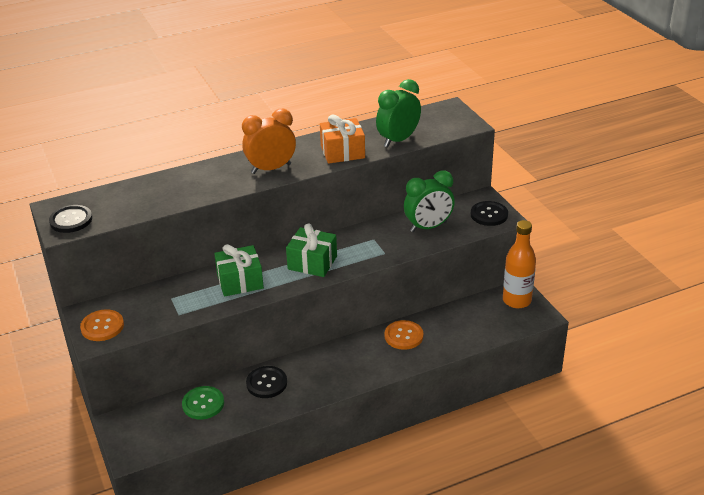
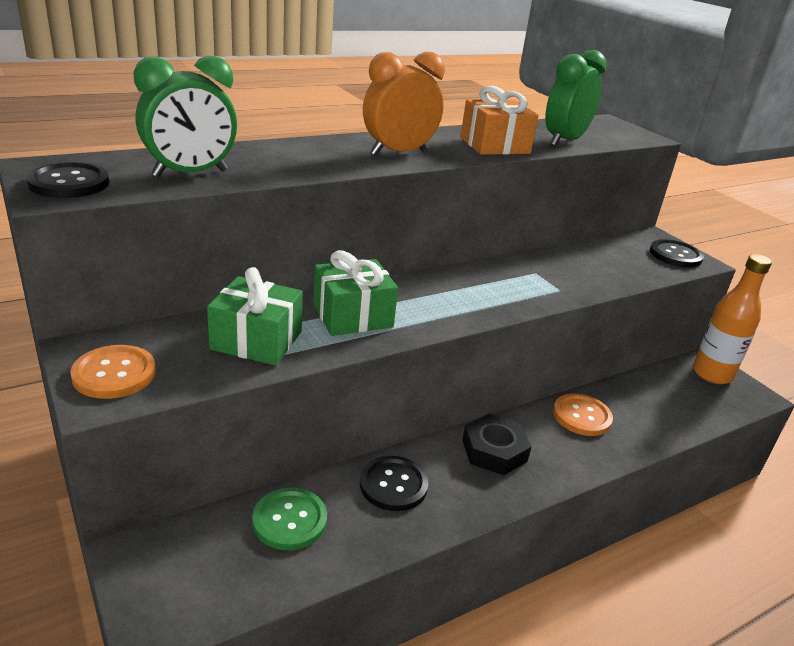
camera: 10 degrees left, 5 degrees down
(312, 263) = (459, 297): green gift -> green gift (256, 340)
(335, 361) = (494, 451): none -> black nut
(428, 227) = (604, 264): green clock -> green clock (190, 174)

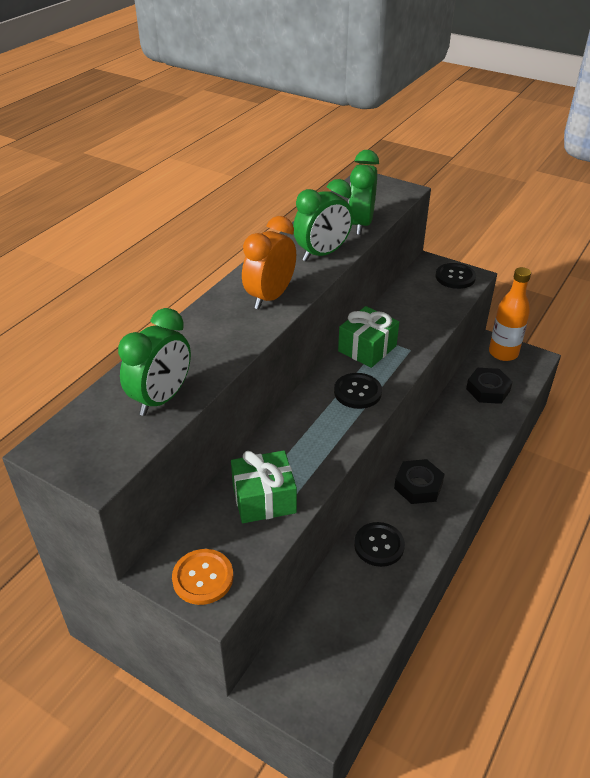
camera: 25 degrees left, 10 degrees up
(69, 183) = (94, 455): black button -> black button (357, 392)
(289, 520) = (339, 606): green button -> none
(352, 316) = (304, 443): green gift -> green gift (367, 348)
(494, 145) = (322, 254): orange gift -> green clock
(582, 416) = (450, 430): orange button -> none
(663, 399) = (488, 390): none -> black nut

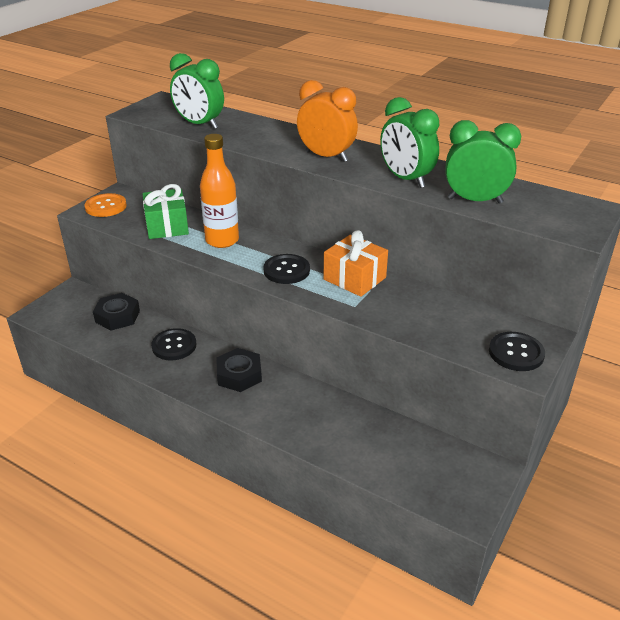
camera: 90 degrees right, 5 degrees down
(367, 348) = (354, 278): green gift -> orange gift
(488, 390) = (391, 448): black nut -> black nut (117, 316)
(503, 353) = (472, 476): orange bottle -> orange bottle (222, 240)

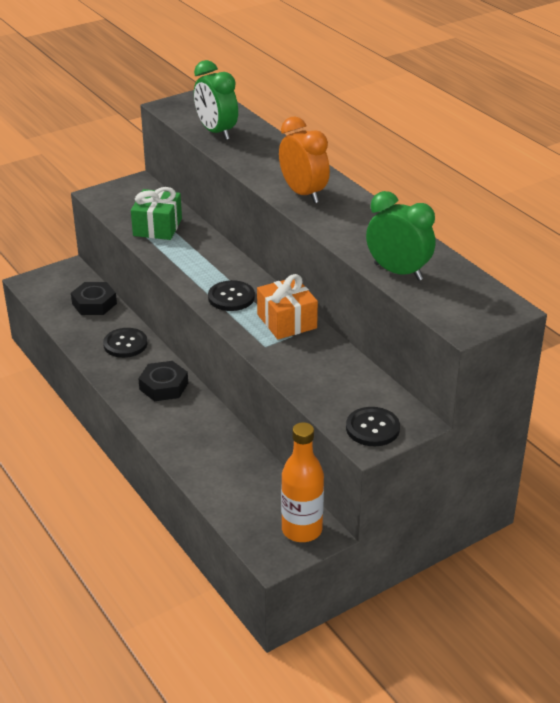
camera: 25 degrees right, 0 degrees up
(106, 206) = (117, 194): orange button -> none
(222, 240) = (196, 253): orange bottle -> orange bottle (302, 530)
(406, 179) = (355, 235): green clock -> none

